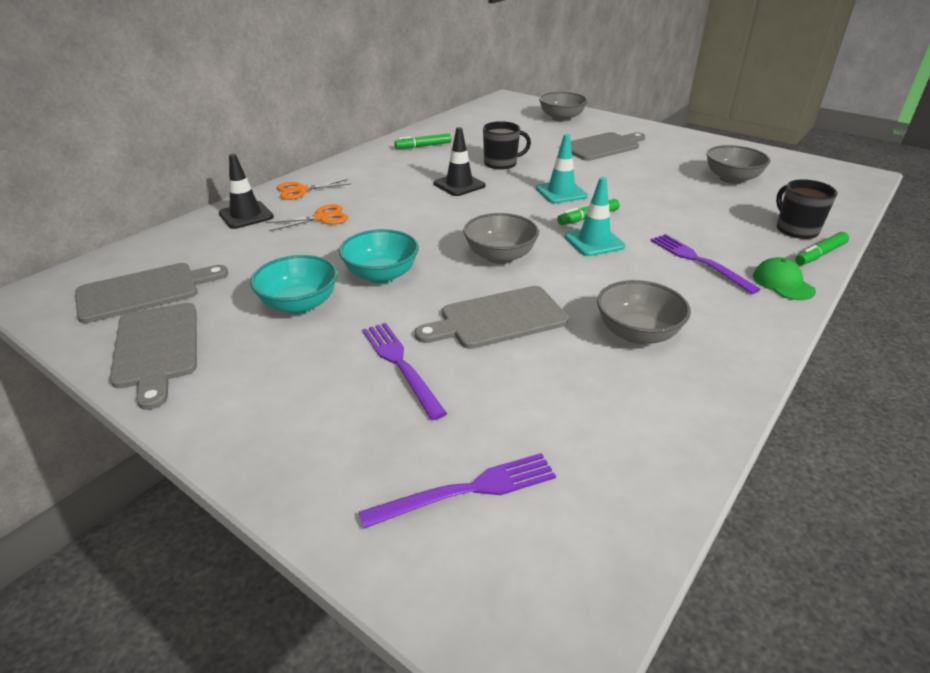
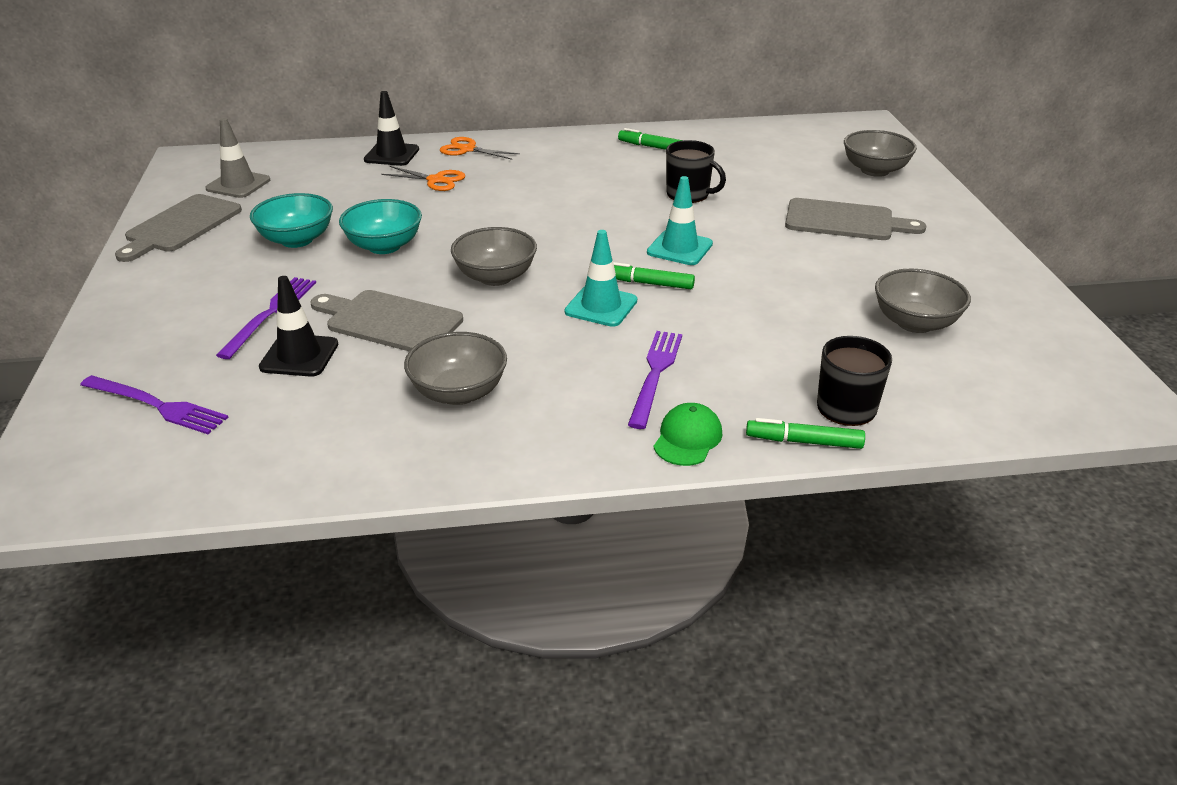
camera: 45 degrees right, 0 degrees up
(144, 291) = (238, 184): grey cutting board -> grey traffic cone
(459, 185) = (601, 199): black traffic cone -> black traffic cone (299, 356)

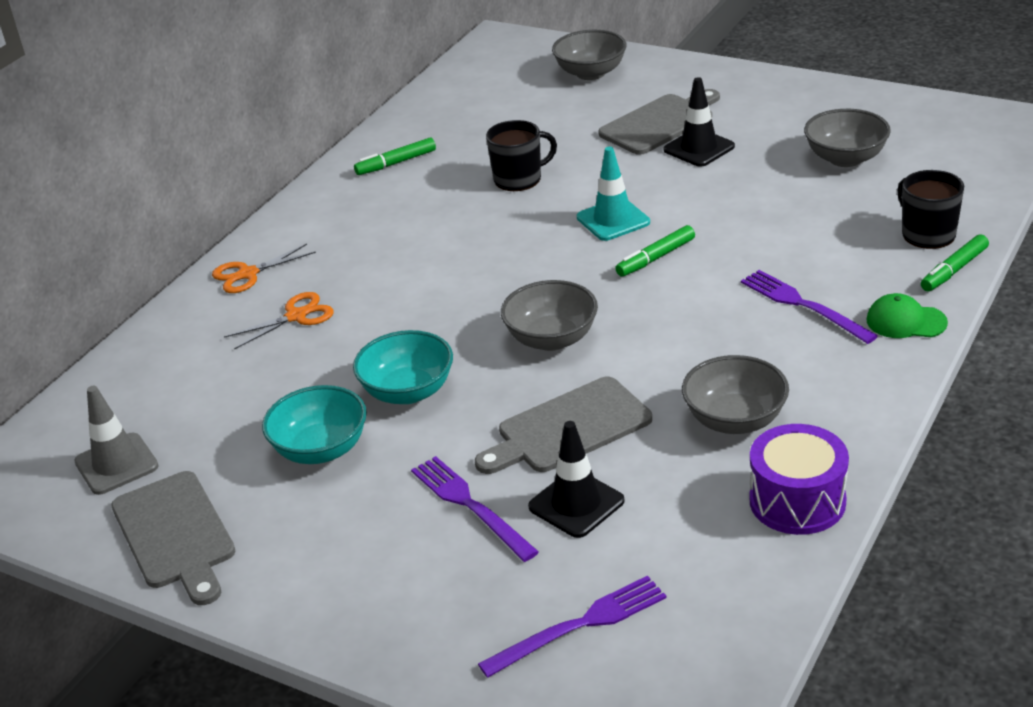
camera: 50 degrees left, 0 degrees up
(370, 460) = (797, 501): none -> purple drum
(391, 155) = (190, 329): black traffic cone -> black traffic cone (699, 148)
(601, 306) = (668, 296): turquoise traffic cone -> none
(687, 438) = (906, 321): green cap -> green cap turned 45 degrees counterclockwise

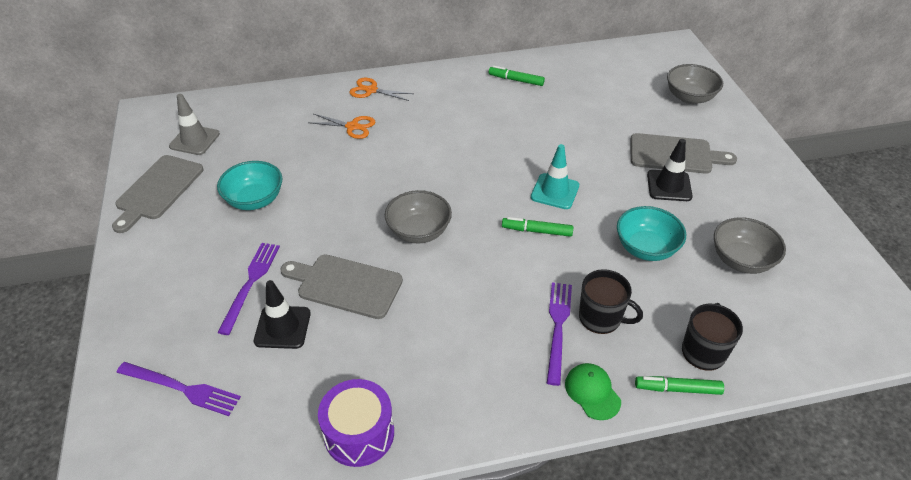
camera: 45 degrees right, 10 degrees up
(408, 391) = (325, 203): turquoise bowl -> turquoise bowl (646, 248)
(519, 179) = (552, 132): black mug -> black mug (601, 318)
(735, 420) = (413, 357): grey bowl -> none

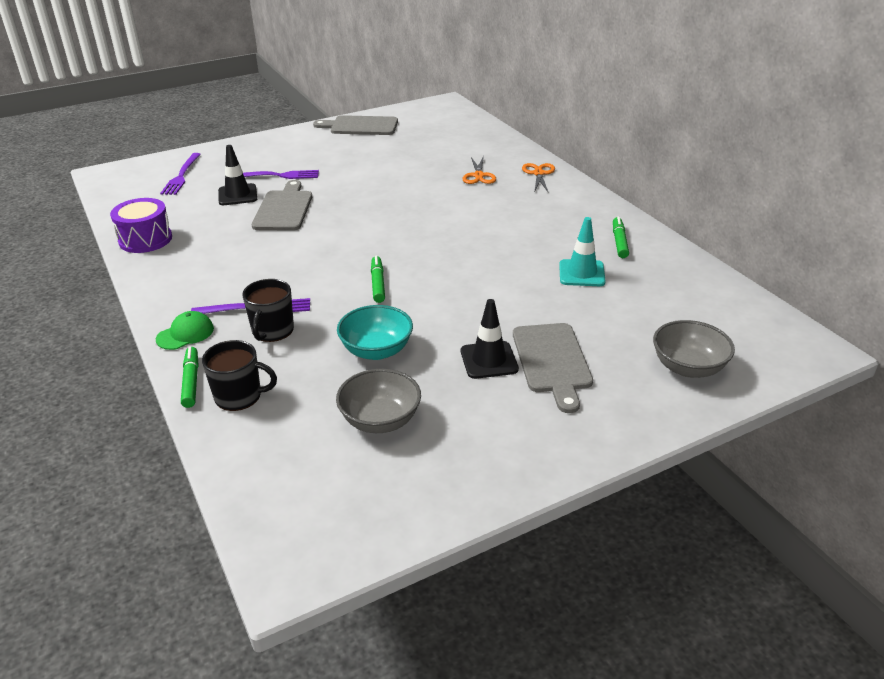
camera: 75 degrees right, 10 degrees down
(194, 140) = (422, 124): grey traffic cone -> none
(255, 200) = (365, 158): turquoise bowl -> none
(419, 231) = (355, 227): grey bowl -> none
(555, 191) = (441, 287): turquoise traffic cone -> turquoise traffic cone (581, 273)

